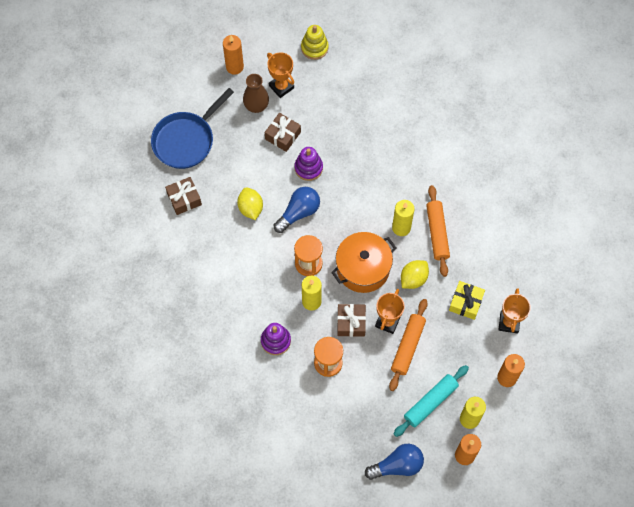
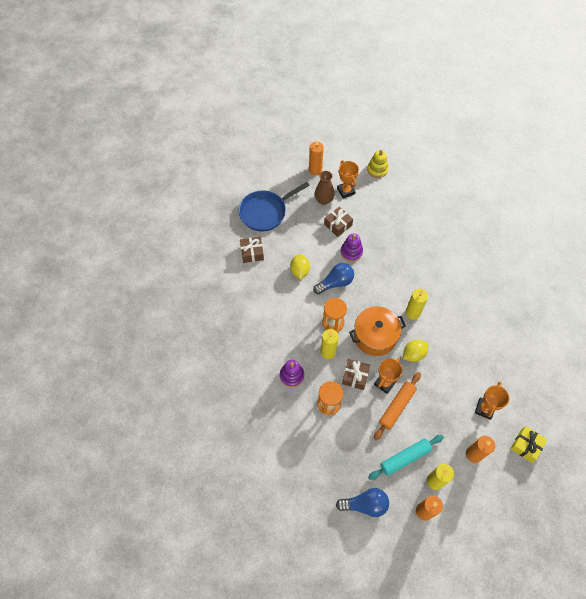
camera: 15 degrees right, 5 degrees down
(437, 233) = (440, 324): orange rolling pin -> none
(465, 303) = (452, 384): yellow gift -> yellow gift (526, 445)

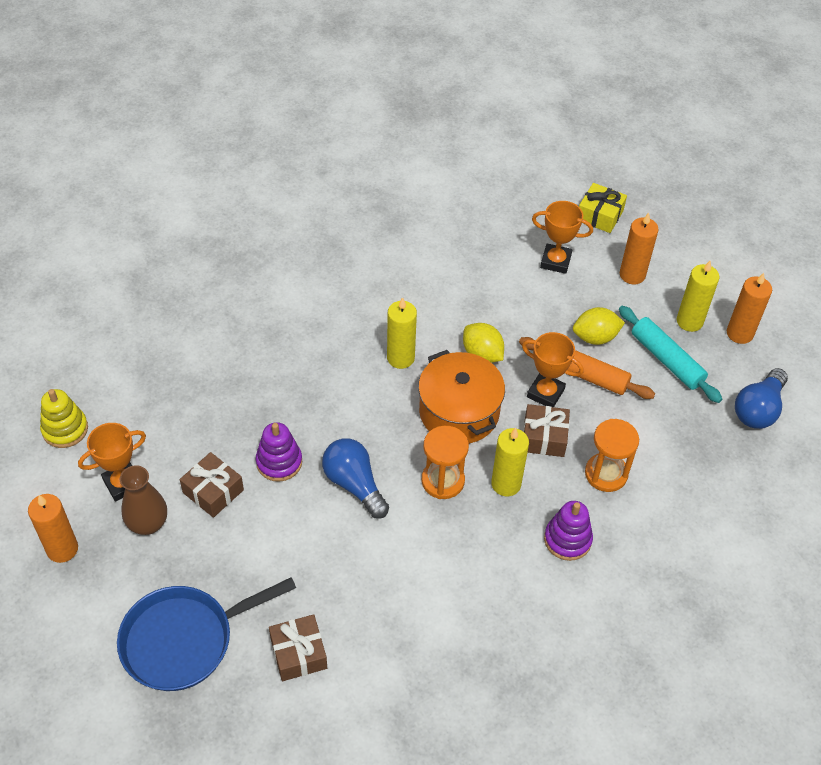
camera: 100 degrees left, 10 degrees down
(266, 212) = (185, 640): blue pan -> blue pan turned 105 degrees clockwise
(299, 271) = (334, 551): yellow lemon -> yellow lemon (595, 337)
(365, 504) = (758, 409): blue light bulb -> blue light bulb turned 135 degrees counterclockwise

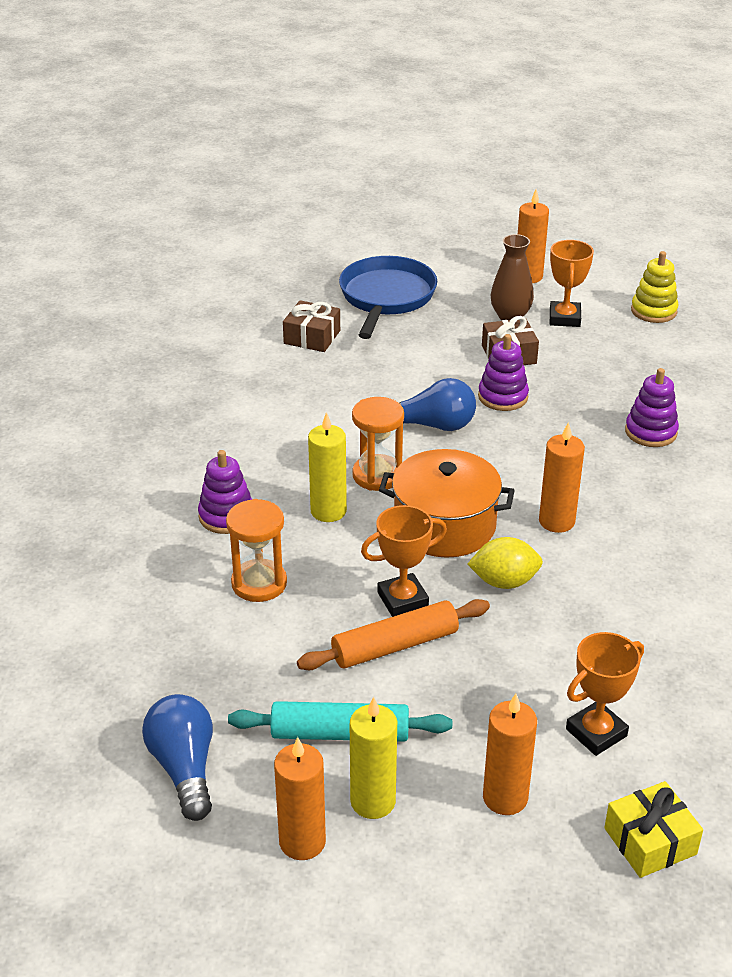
camera: 130 degrees right, 15 degrees down
(253, 355) = (651, 432): none -> purple stacking toy
(400, 358) = (556, 521): yellow candle -> orange candle
(544, 437) = (350, 566): brown gift -> none
(595, 337) = (437, 690): yellow lemon -> none

